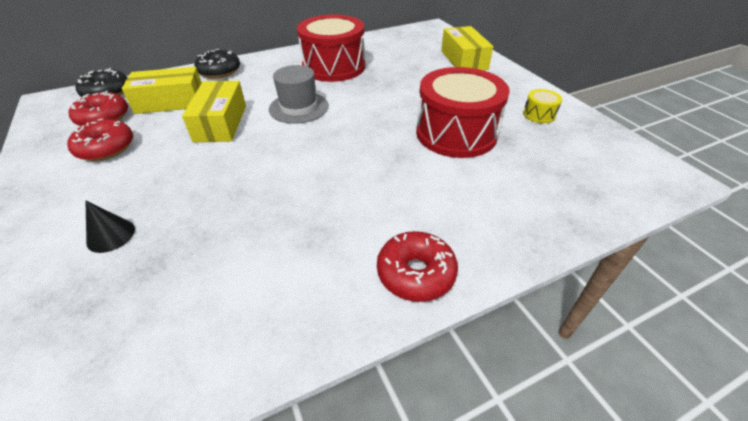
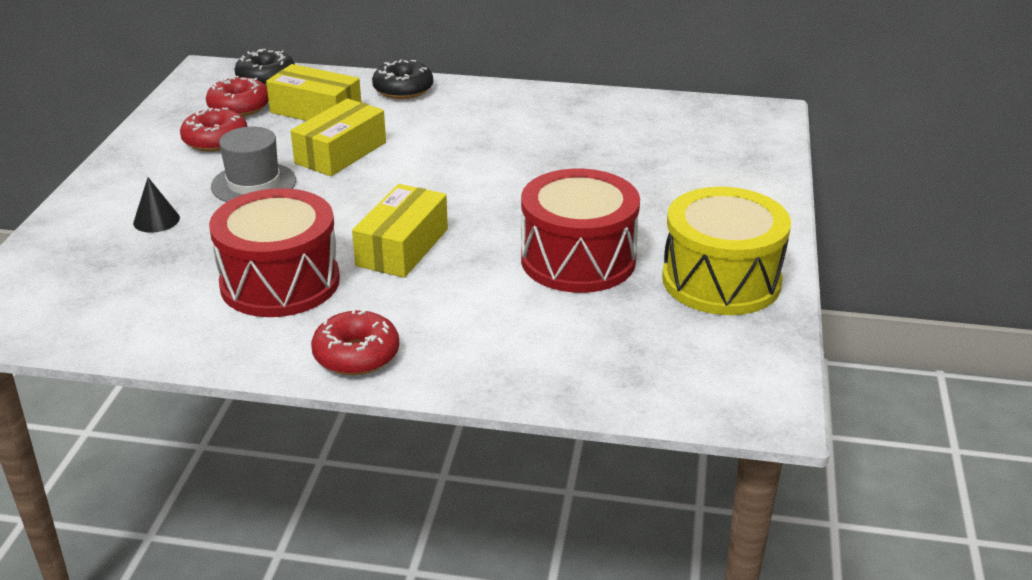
camera: 35 degrees right, 10 degrees down
(299, 107) = (439, 165): grey hat -> grey hat (253, 184)
(334, 67) = (543, 128): red drum -> red drum (280, 282)
(464, 60) = (736, 176): yellow box -> yellow box (402, 247)
(539, 114) = (721, 280): yellow drum -> yellow drum, size x2.41

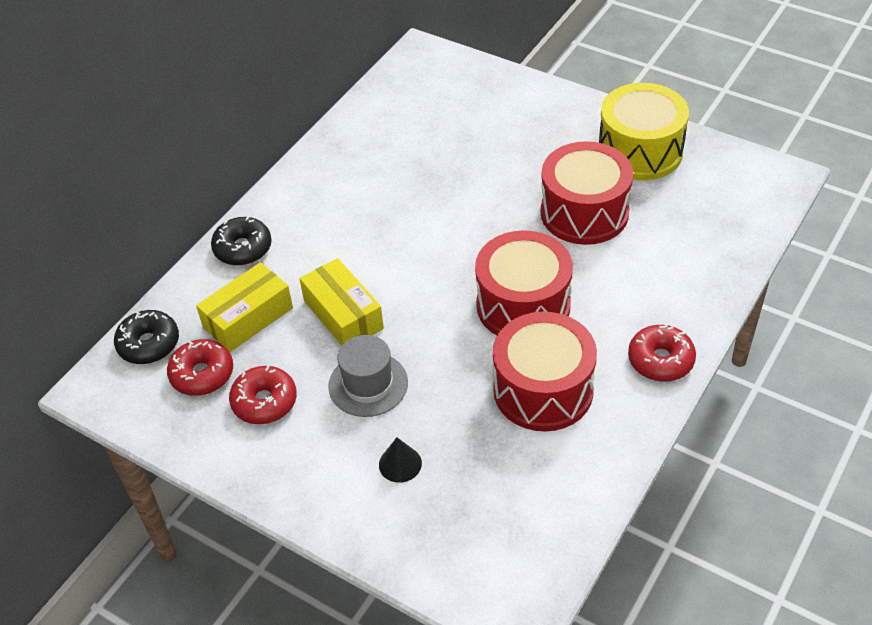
camera: 65 degrees left, 15 degrees up
(402, 247) = (523, 305): yellow box -> red drum

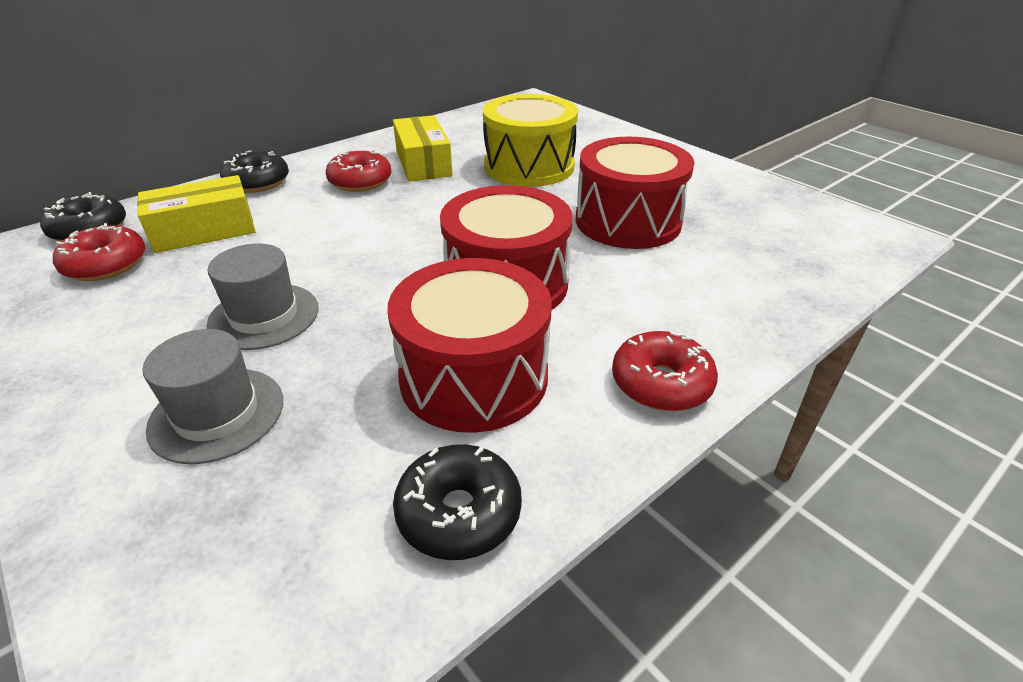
camera: 15 degrees right, 10 degrees down
(264, 402) = (136, 304): red donut -> red donut (360, 181)
(343, 314) = (299, 249): yellow box -> yellow box (423, 163)
(400, 464) = (217, 414): black cone -> grey hat
(582, 476) = (459, 512): none -> black donut
(640, 151) = (715, 188): yellow drum -> yellow drum (529, 166)

